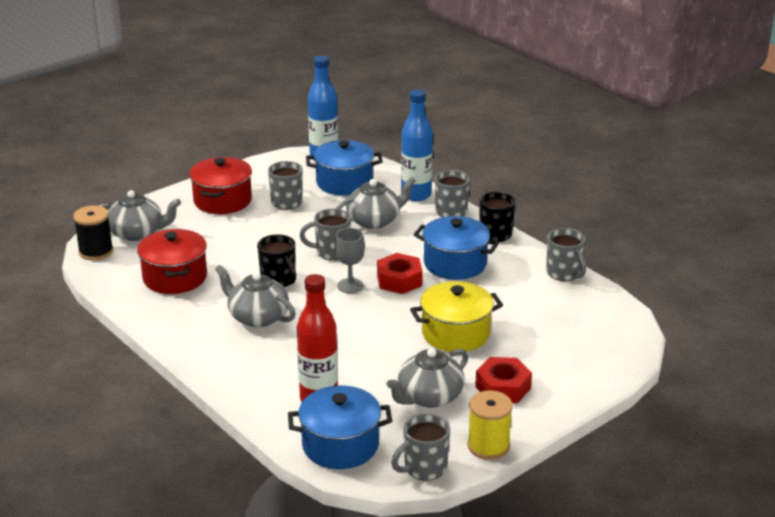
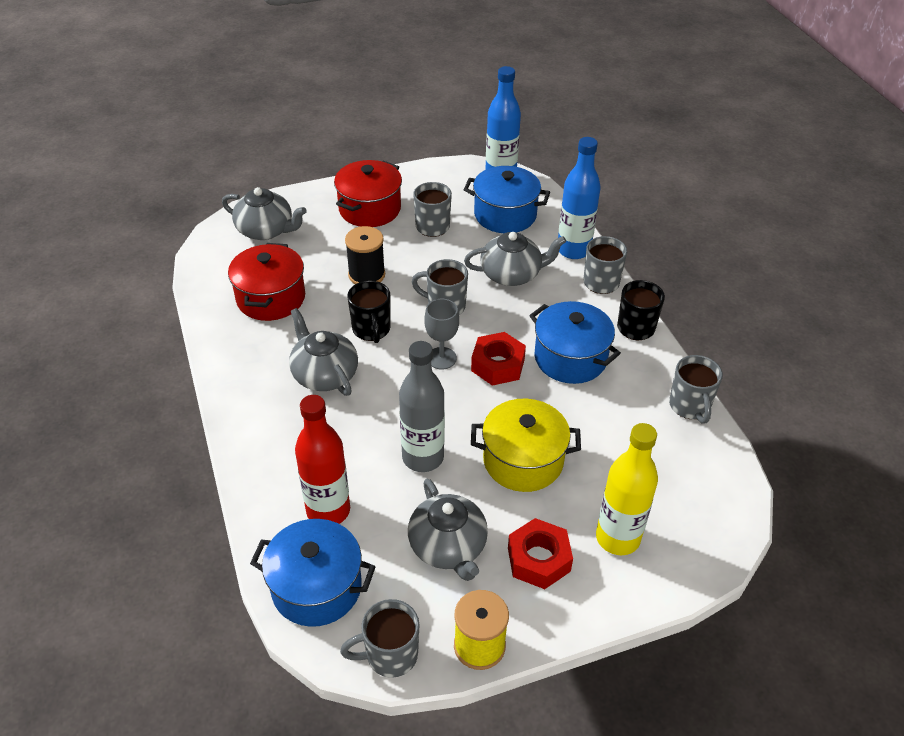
camera: 20 degrees right, 15 degrees up
(96, 251) = (215, 244): black spool -> black spool (366, 275)
(375, 350) = (423, 457): none -> grey bottle
(429, 397) = (448, 546): grey teapot -> grey teapot turned 90 degrees counterclockwise
(554, 361) = (617, 538): none -> yellow bottle

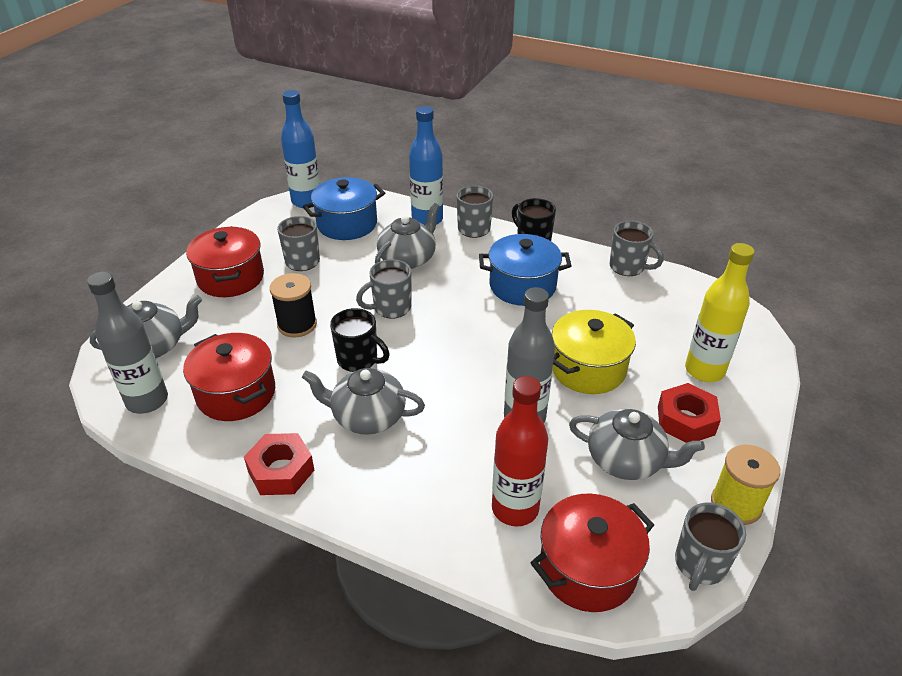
camera: 45 degrees left, 5 degrees down
(220, 266) = (147, 401): none -> grey bottle
(316, 587) = (587, 569): blue pot -> red pot
(441, 358) = (439, 343): grey goblet -> none
(497, 365) = (484, 321): red nut -> red nut (281, 471)

